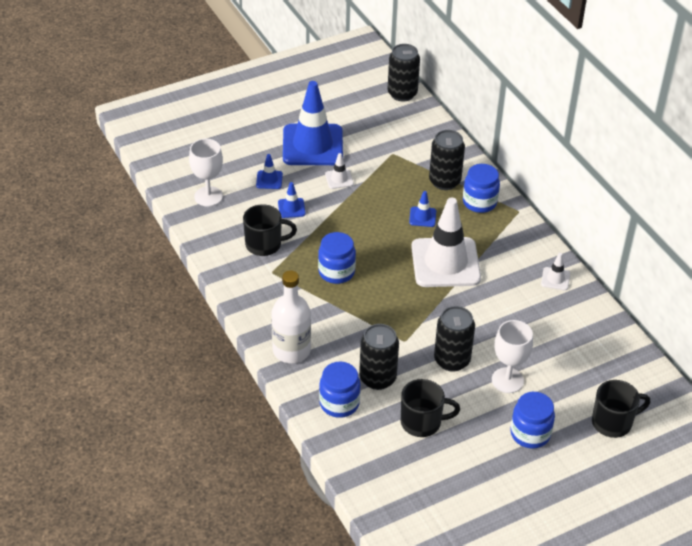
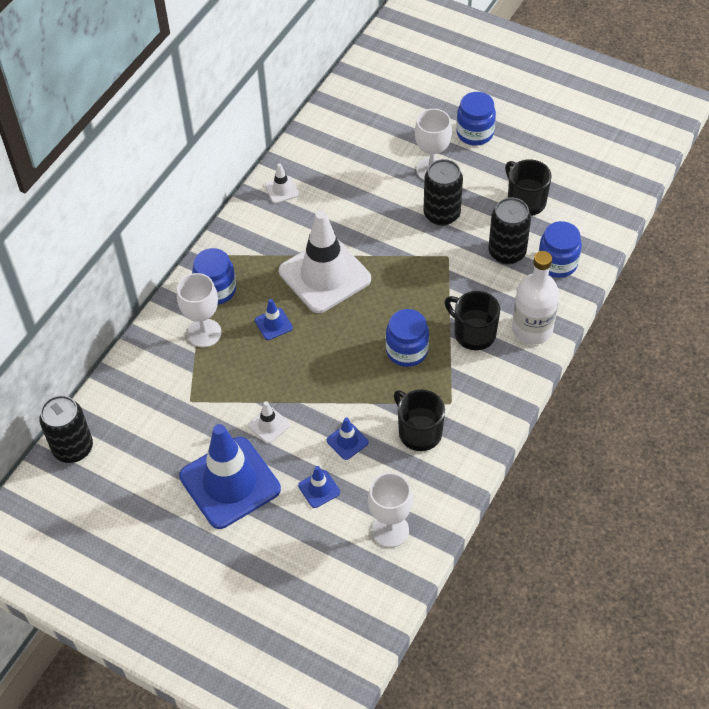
camera: 120 degrees left, 10 degrees up
(444, 181) = (204, 333): black can -> white goblet
(613, 422) = (418, 92): black mug -> black mug (473, 333)

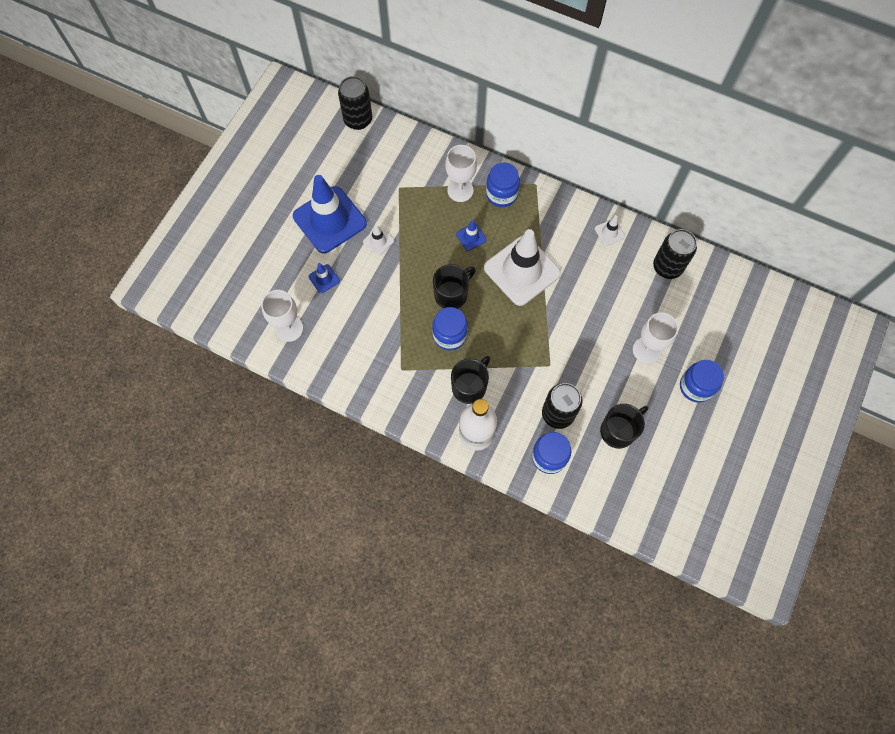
camera: 85 degrees right, 15 degrees up
(347, 441) = (365, 296): blue traffic cone -> none
(419, 432) = (373, 346): black mug -> black mug (451, 294)
(441, 214) = (595, 359): black can -> black can (667, 267)

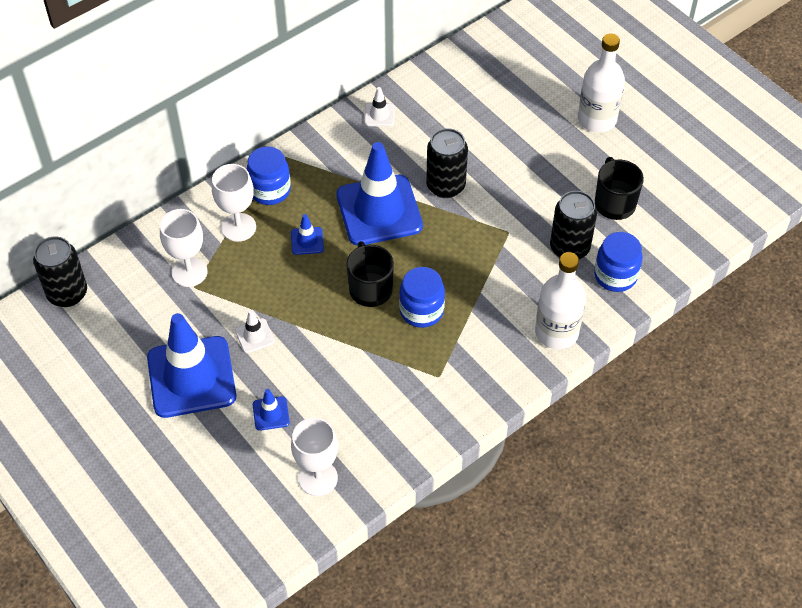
camera: 65 degrees left, 15 degrees down
(469, 386) = (496, 316): black mug -> none
(522, 270) = (379, 210): white traffic cone -> blue traffic cone
(646, 350) = (535, 142): white goblet -> white goblet (189, 272)
(667, 267) = (449, 84): black can -> black can (445, 186)
(696, 386) = (597, 119): blue jar -> white bottle

